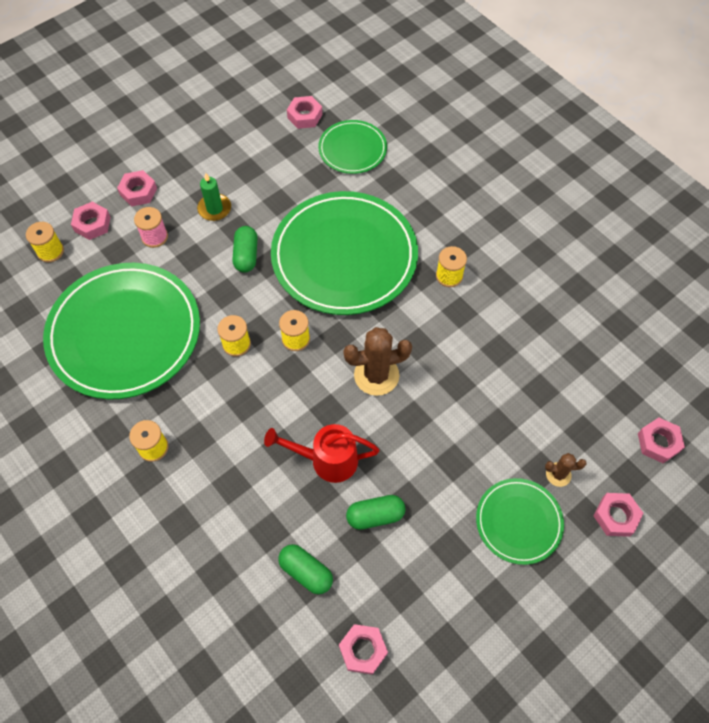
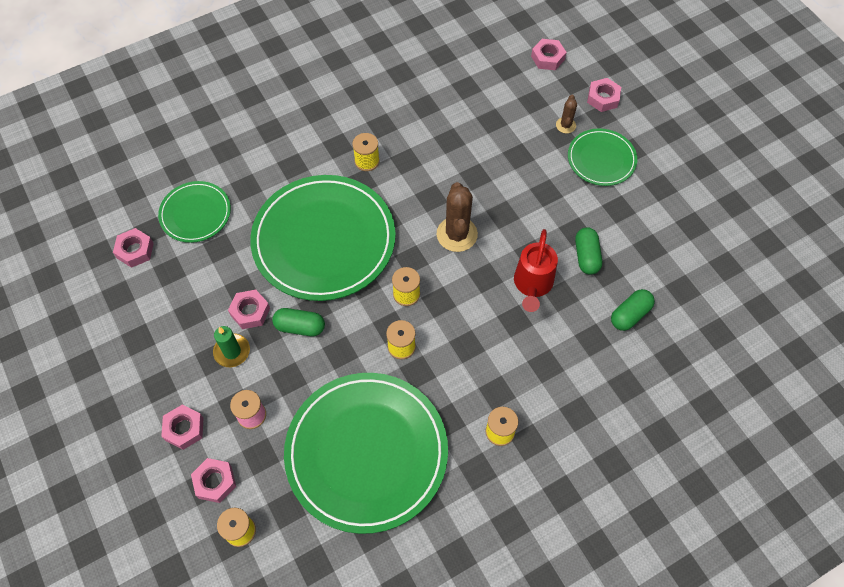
camera: 80 degrees left, 0 degrees up
(363, 650) = (695, 282): pink nut -> pink nut (250, 312)

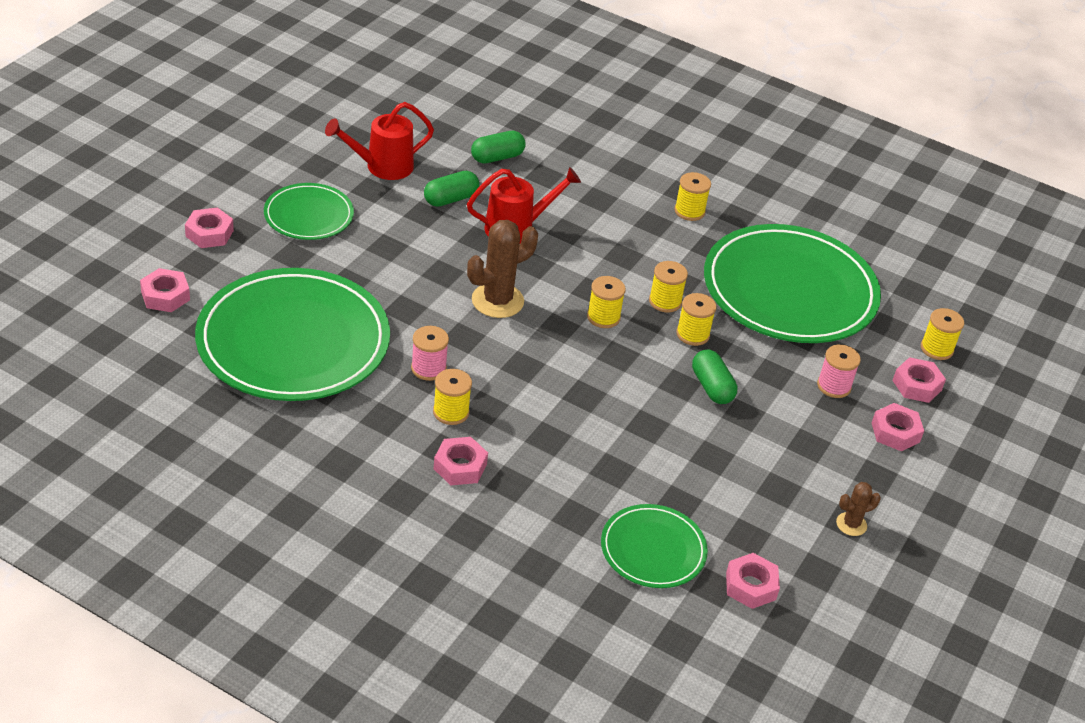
camera: 125 degrees left, 20 degrees down
(232, 351) = (787, 431): green candle -> none
(250, 312) = (731, 436): pink nut -> pink nut (460, 466)
(324, 240) = (592, 409): green plate -> green plate (293, 341)
(357, 345) = (692, 334): none -> yellow spool
(411, 165) = (428, 368): none -> pink spool
(565, 125) = (274, 254): brown cactus -> brown cactus (851, 524)
(630, 315) = (497, 157): green capsule -> green capsule turned 45 degrees counterclockwise
(644, 227) = (382, 167): none -> red watering can

